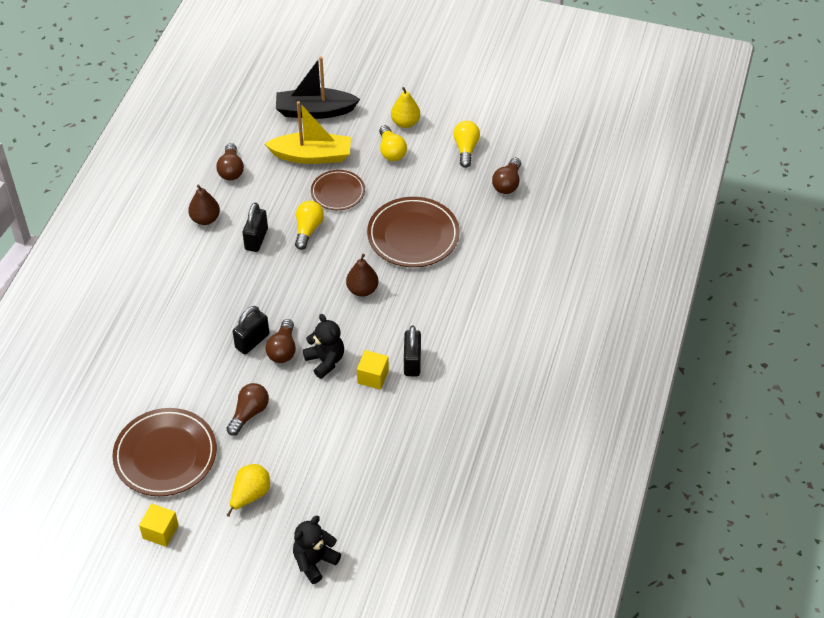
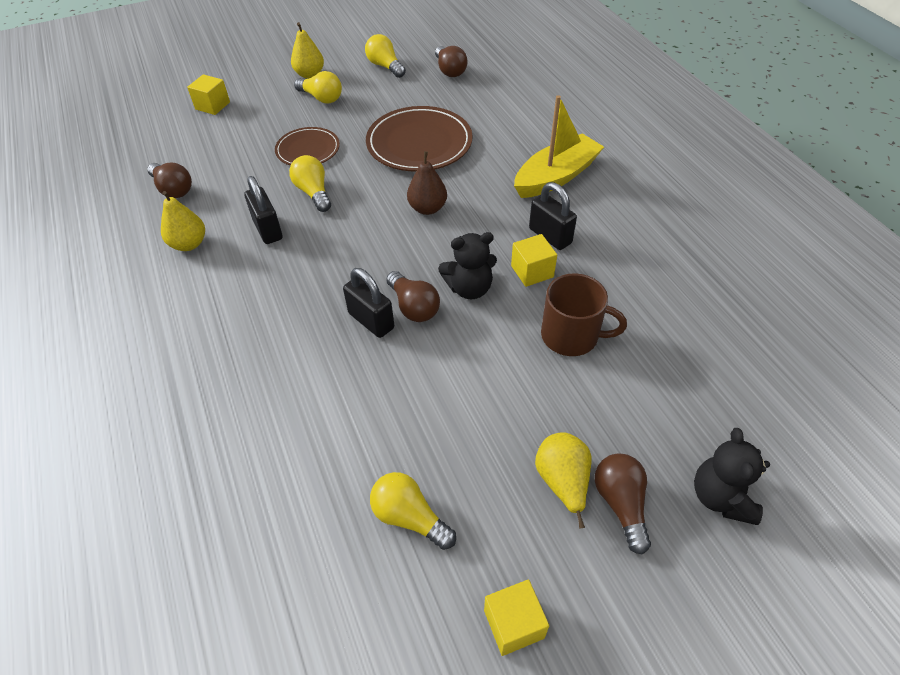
camera: 40 degrees left, 0 degrees up
(165, 455) = (409, 517): brown plate -> yellow light bulb
(205, 219) = (189, 244): brown pear -> yellow pear
(249, 413) = (453, 394): brown light bulb -> brown light bulb (621, 504)
(252, 341) = (371, 321): black padlock -> black padlock turned 45 degrees counterclockwise
(312, 156) = (248, 137): yellow boat -> yellow boat (556, 177)
(315, 111) = (212, 106): black boat -> yellow cube
(325, 361) = (469, 288): black teddy bear -> black teddy bear turned 150 degrees clockwise
(346, 430) = (571, 335): none -> brown mug

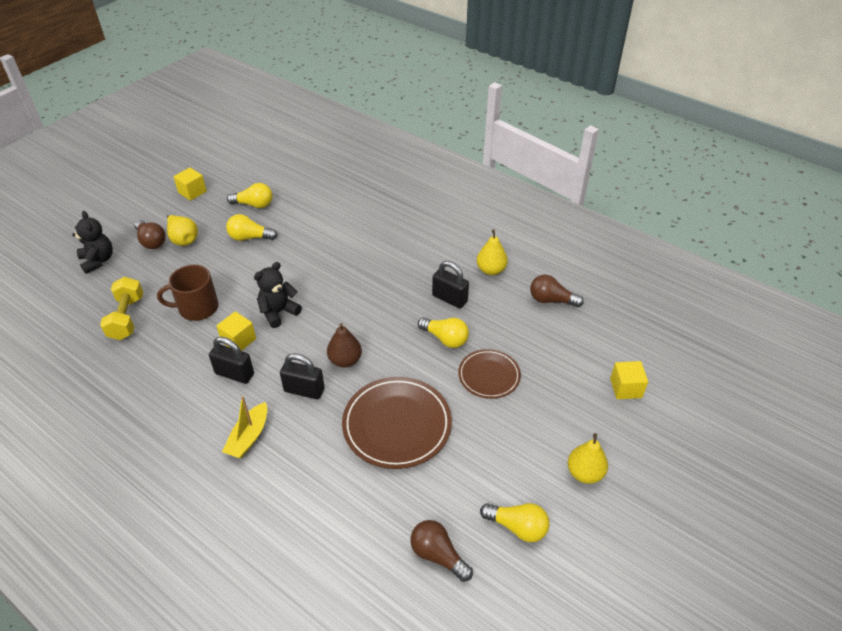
camera: 150 degrees right, 5 degrees down
(321, 98) = (538, 443): yellow light bulb -> yellow light bulb (250, 237)
(371, 321) = (330, 271): black padlock -> black padlock (304, 390)
(413, 306) = (309, 288): brown light bulb -> none
(556, 177) = (249, 437): yellow boat -> yellow boat, size x0.63
(672, 358) = (127, 318): none -> yellow dumbbell

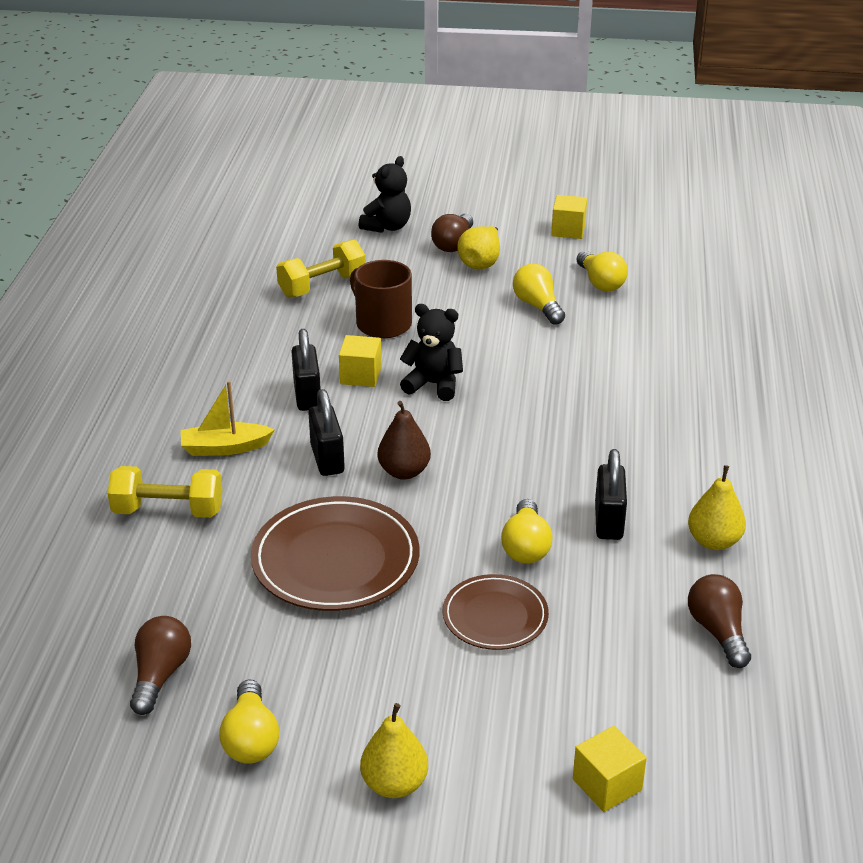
camera: 60 degrees right, 10 degrees down
(287, 493) = (168, 511): none -> yellow dumbbell

